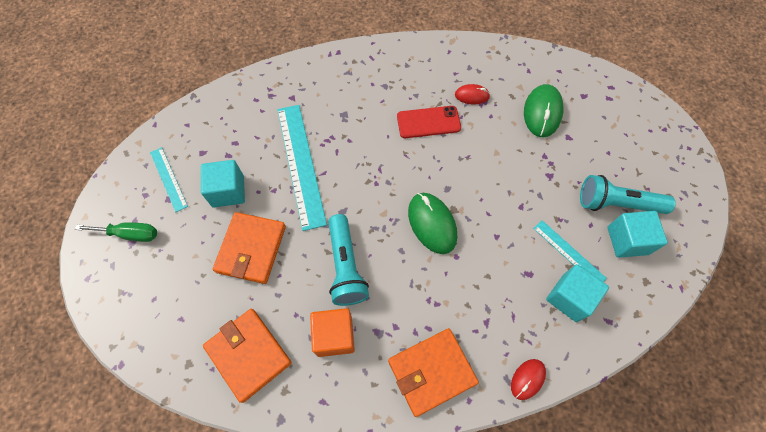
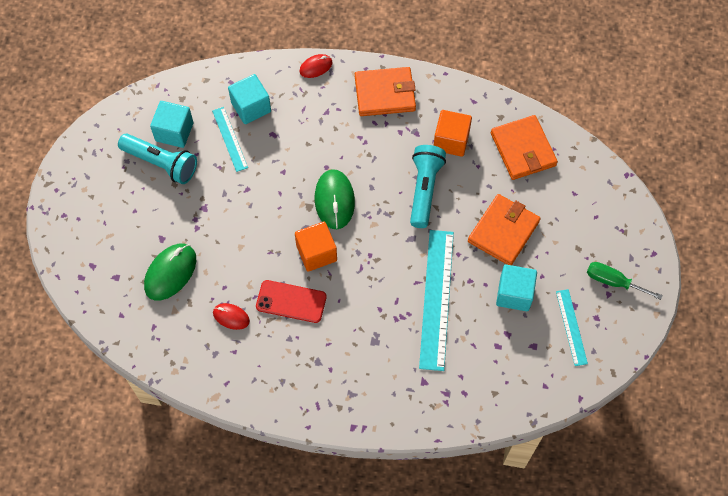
camera: 160 degrees left, 0 degrees up
(426, 169) = (316, 253): none -> orange cube

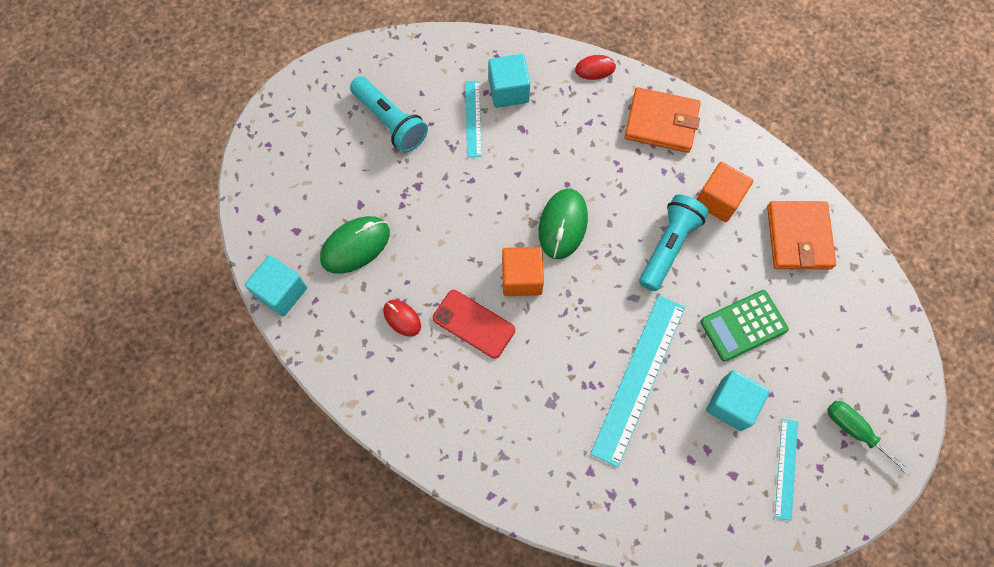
camera: 20 degrees right, 5 degrees up
(174, 132) = (417, 92): turquoise cube -> turquoise cube (281, 292)
(503, 231) = (743, 325): orange wallet -> green calculator

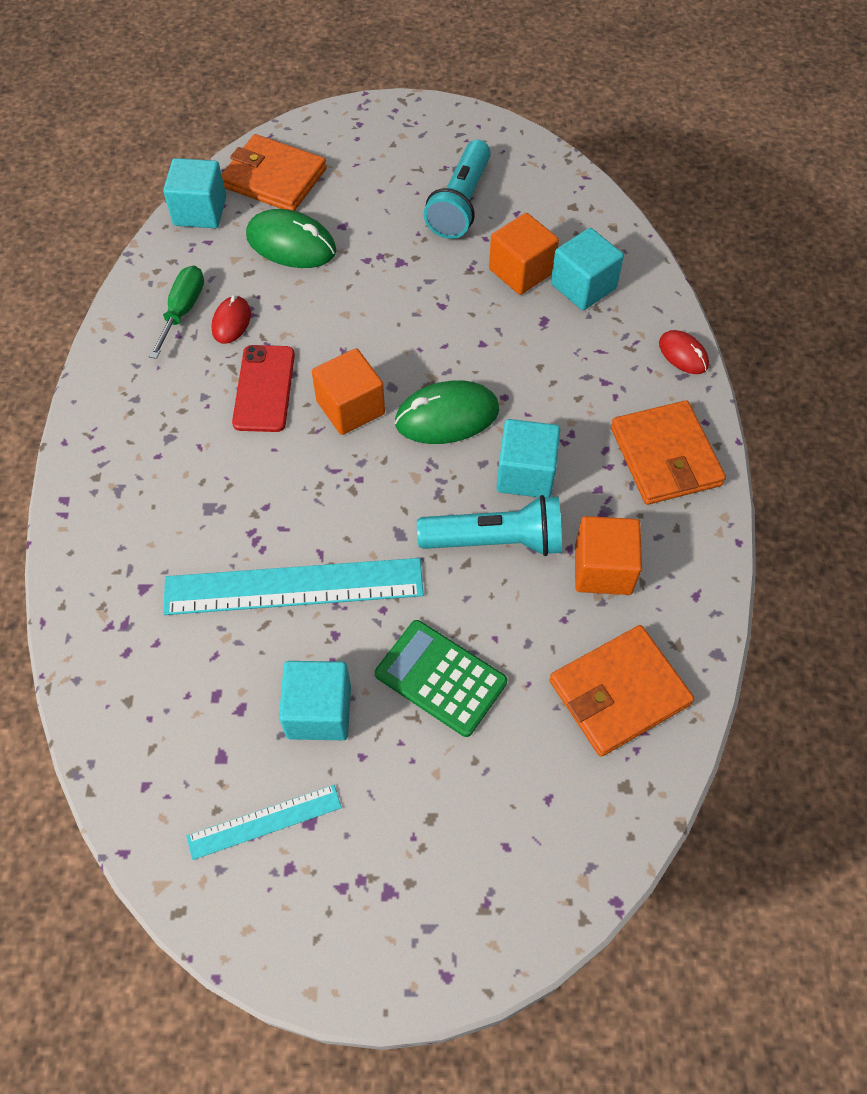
camera: 60 degrees right, 10 degrees down
(283, 227) = (274, 178): none -> orange wallet
(473, 118) = (521, 271): turquoise ruler -> orange cube
(631, 204) = (525, 474): none -> turquoise cube
(855, 431) = (370, 895): green screwdriver -> green screwdriver (183, 310)

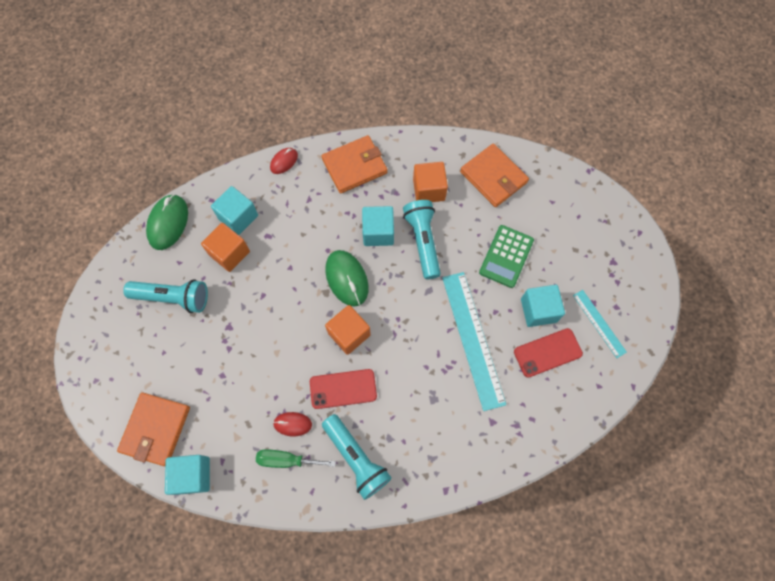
camera: 100 degrees left, 10 degrees up
(155, 392) = (356, 458): none -> turquoise flashlight
(234, 707) = (547, 352): none -> red phone
(291, 244) = (219, 401): green mouse -> green mouse (168, 223)

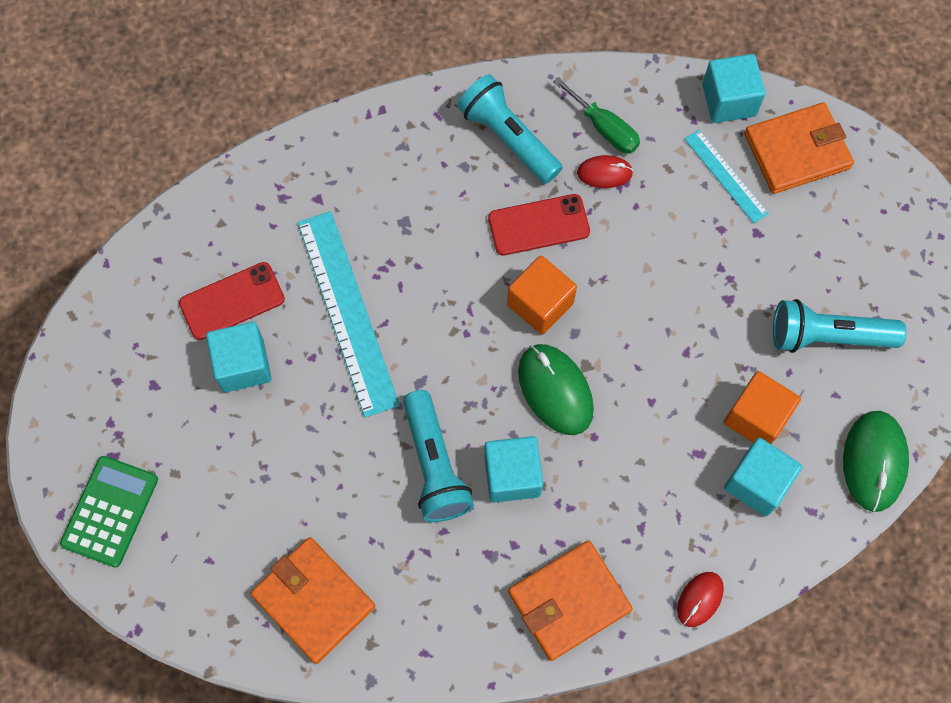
camera: 175 degrees right, 0 degrees up
(156, 429) = (797, 151): orange wallet -> orange wallet turned 60 degrees clockwise
(287, 460) = (604, 128): green screwdriver -> green screwdriver turned 45 degrees clockwise
(429, 189) = (430, 565): orange cube -> none
(506, 256) = (293, 451): green calculator -> green calculator (110, 511)
(599, 323) = (148, 352): turquoise ruler -> turquoise ruler (726, 176)

